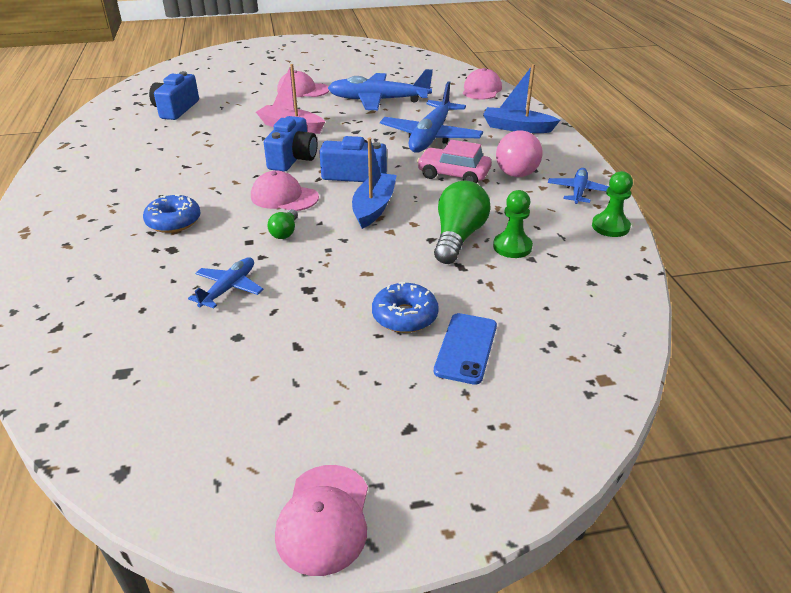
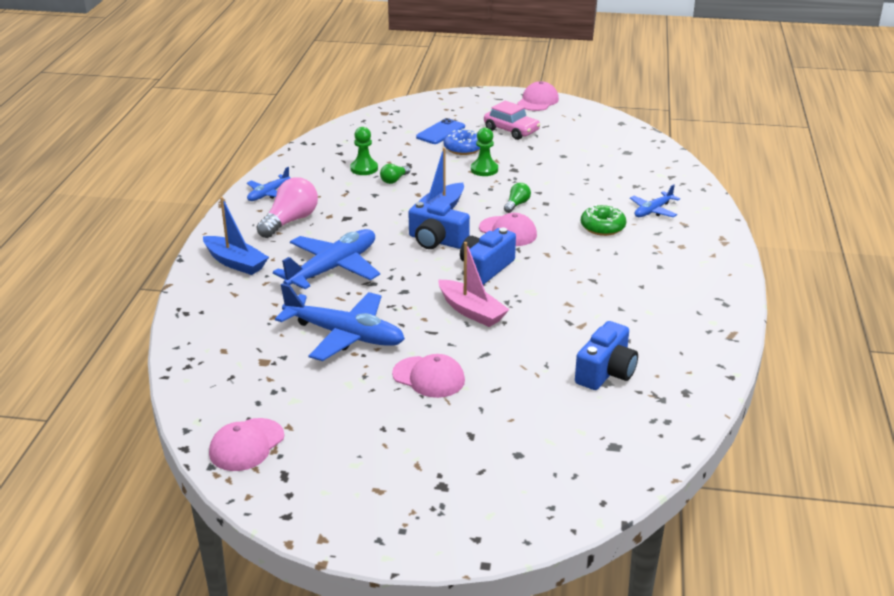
camera: 160 degrees left, 5 degrees down
(174, 222) = (602, 227): blue donut -> green donut
(228, 288) = (564, 178): blue plane -> blue plane (653, 211)
(453, 174) = (351, 225): pink car -> pink car (511, 130)
(458, 237) = (394, 180): green light bulb -> green light bulb, size x0.52
(481, 89) = (202, 328): pink cap -> pink cap (246, 445)
(610, 227) = (282, 168): green pawn -> green pawn (484, 169)

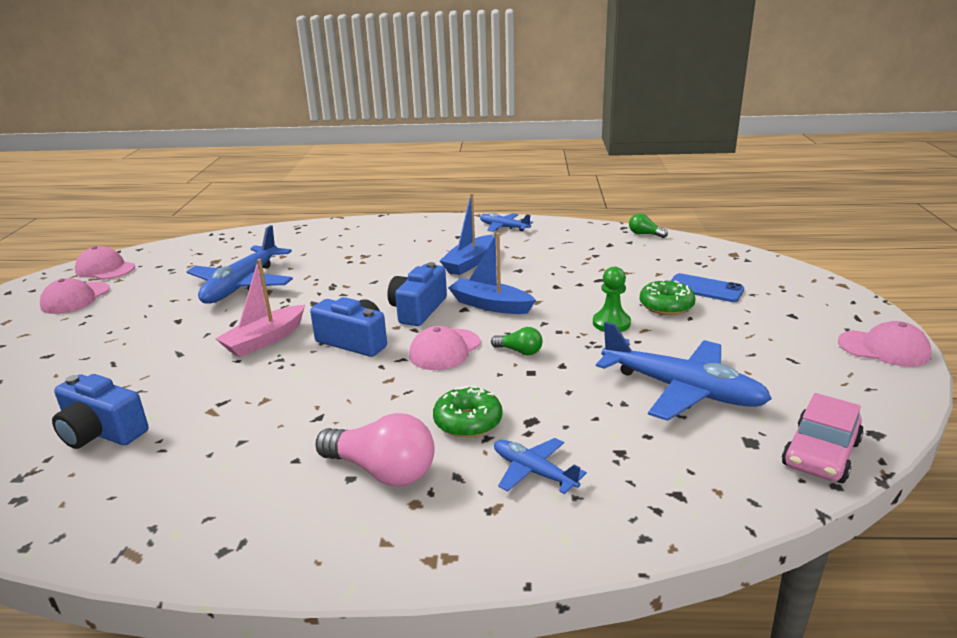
camera: 85 degrees right, 5 degrees down
(235, 263) = (374, 232): blue boat -> blue boat (469, 263)
(290, 221) = (451, 241): pink light bulb -> pink light bulb (382, 471)
(332, 269) = (361, 268): blue plane -> blue plane (681, 390)
(364, 169) = (577, 259): green pawn -> none
(394, 180) = (557, 276): green light bulb -> green light bulb (645, 234)
(429, 377) = (153, 328): pink cap -> pink cap (75, 298)
(463, 148) = (666, 306): blue donut -> green donut
(511, 130) = (751, 334): pink car -> pink car (820, 454)

